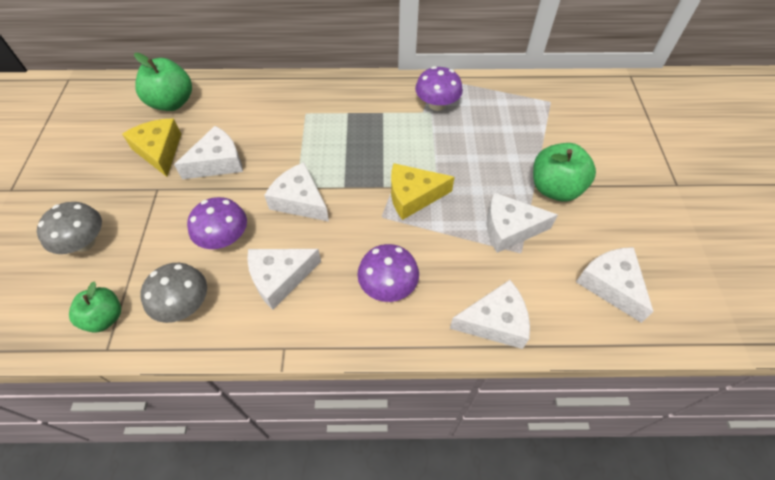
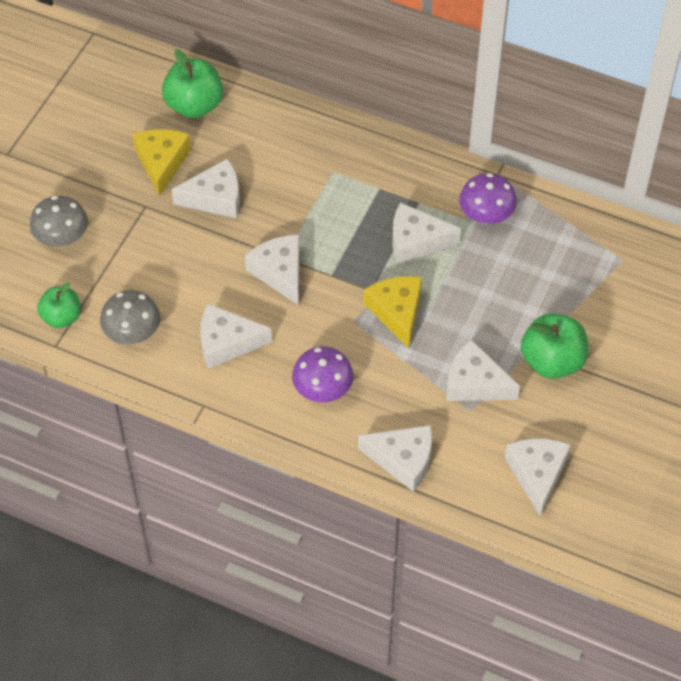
camera: 25 degrees right, 0 degrees up
(224, 238) = (191, 283): purple mushroom -> none
(397, 139) = (416, 241): none -> white cheese
(413, 196) = (397, 312): yellow cheese -> yellow cheese turned 60 degrees clockwise

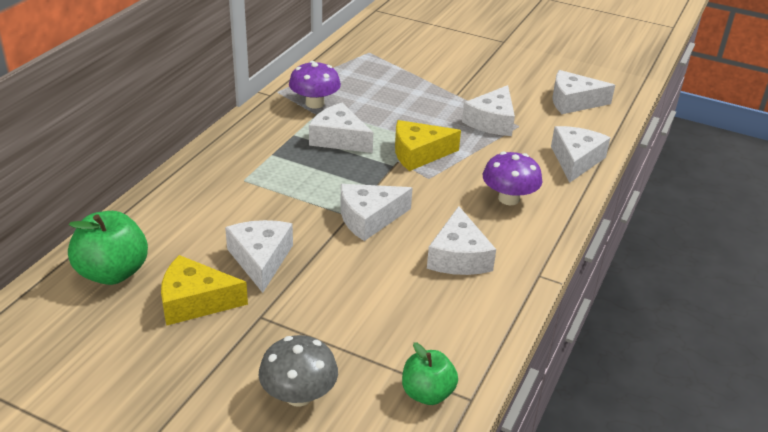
camera: 90 degrees left, 20 degrees down
(132, 333) = (449, 328): grey mushroom -> none
(416, 241) = (339, 139): white cheese -> white cheese turned 120 degrees clockwise
(552, 361) = (467, 87): green apple -> none

